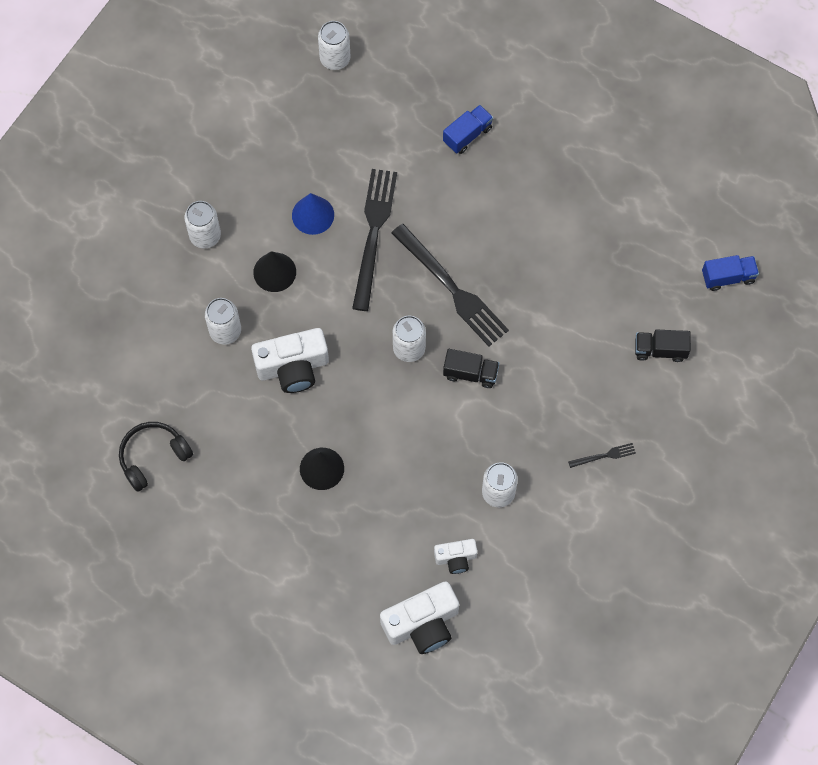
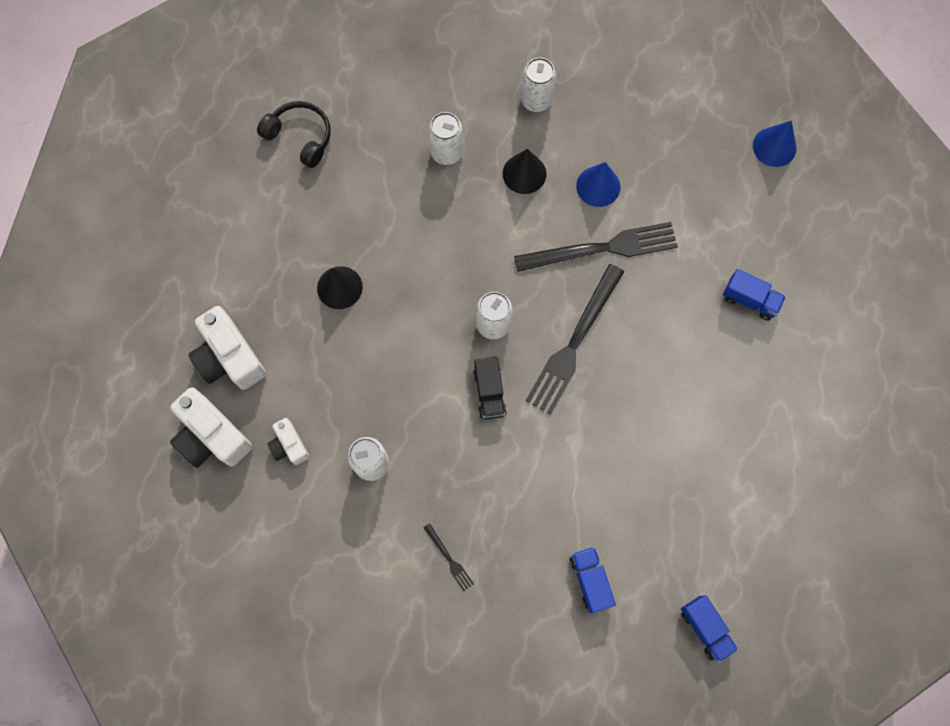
camera: 70 degrees right, 5 degrees up
(293, 367) = (433, 225): white camera -> white camera (230, 357)
(335, 59) = (774, 147): white can -> blue cone
(660, 350) = (590, 580): black truck -> blue truck

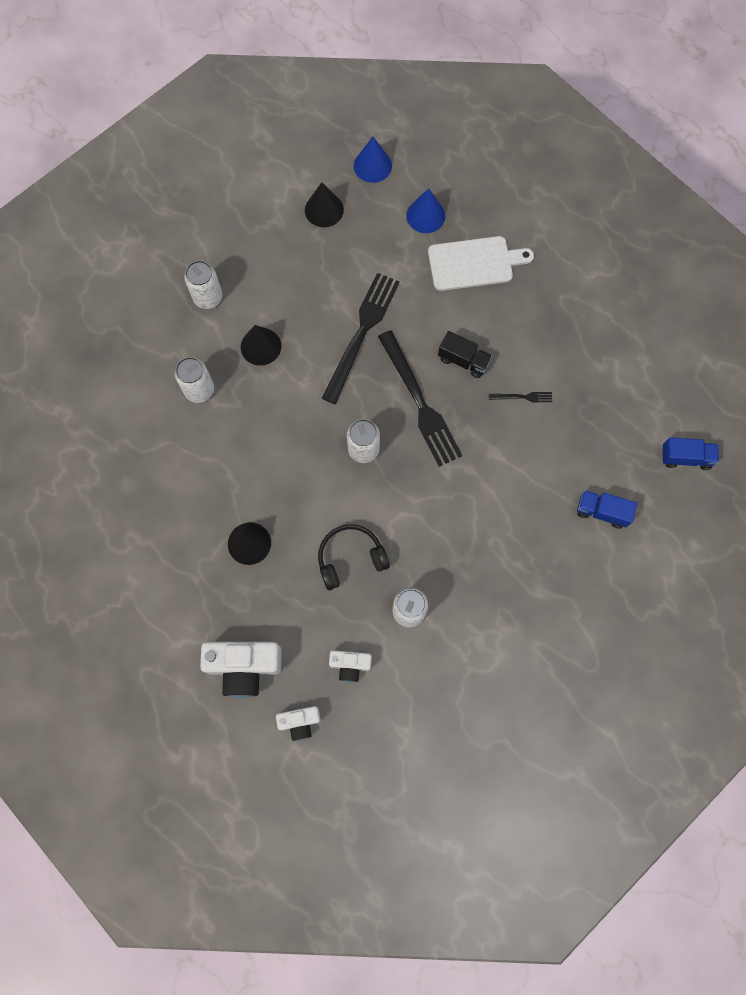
camera: 55 degrees left, 0 degrees up
(212, 436) = (299, 722): white camera -> white camera, size x0.55
(300, 137) = (97, 491): black headphones -> black headphones (350, 558)
(449, 559) = (520, 601): black fork -> black fork (523, 397)
(489, 393) = (414, 488): black truck -> black truck (463, 360)
(598, 186) = (311, 302): blue cone -> blue cone (425, 215)
(696, 136) = (324, 210): none -> black cone
(749, 300) = (474, 263): blue truck -> white cutting board

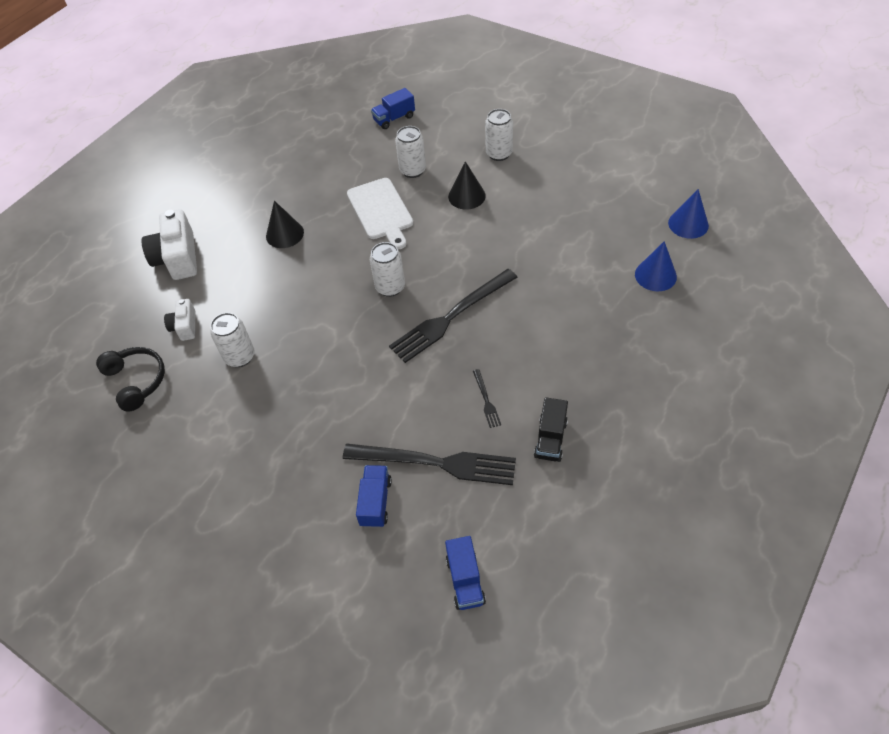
camera: 80 degrees right, 20 degrees down
(101, 390) = (394, 118): none -> blue truck
(299, 722) = (132, 304): white camera -> none
(324, 210) = (621, 202): black cone -> none
(350, 558) = (284, 303): black headphones -> black headphones (136, 381)
(361, 333) = (506, 258): black fork -> black fork (436, 463)
(463, 360) = (508, 341): black truck -> black truck (550, 439)
(474, 263) = (622, 325): white cutting board -> white cutting board (381, 211)

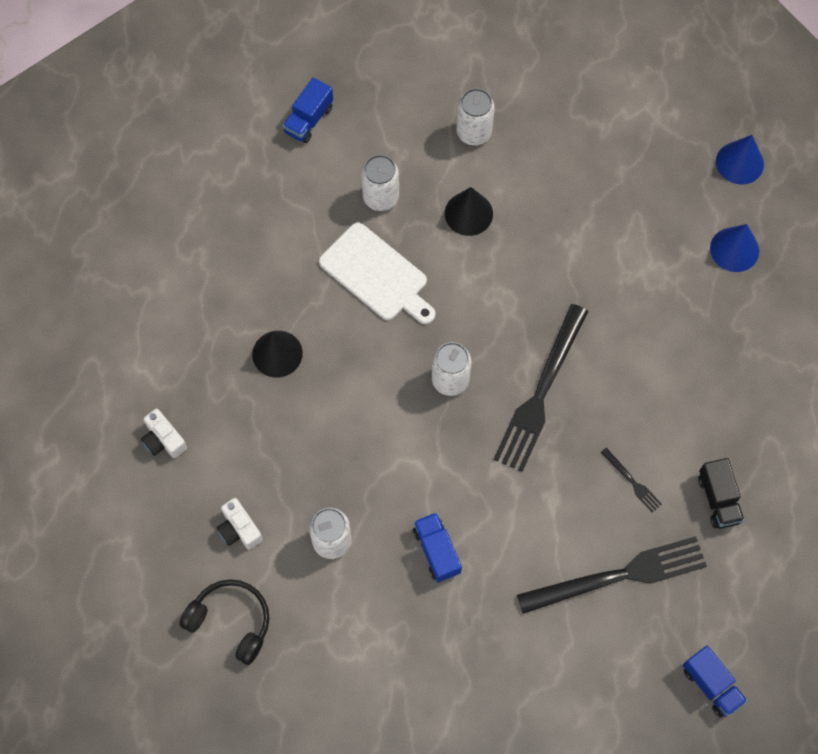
camera: 30 degrees left, 15 degrees up
(177, 258) = (163, 440): white camera -> white camera, size x0.55
(375, 502) = (582, 645): blue truck -> blue truck (436, 551)

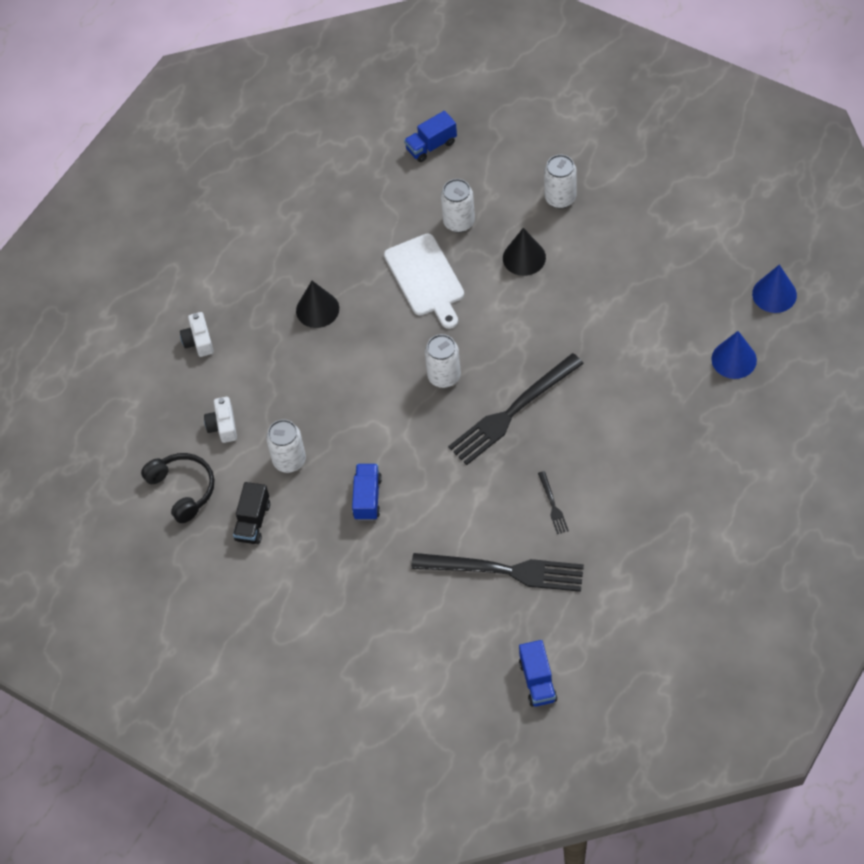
camera: 30 degrees right, 10 degrees down
(718, 499) = (618, 544): black truck -> black truck (253, 521)

